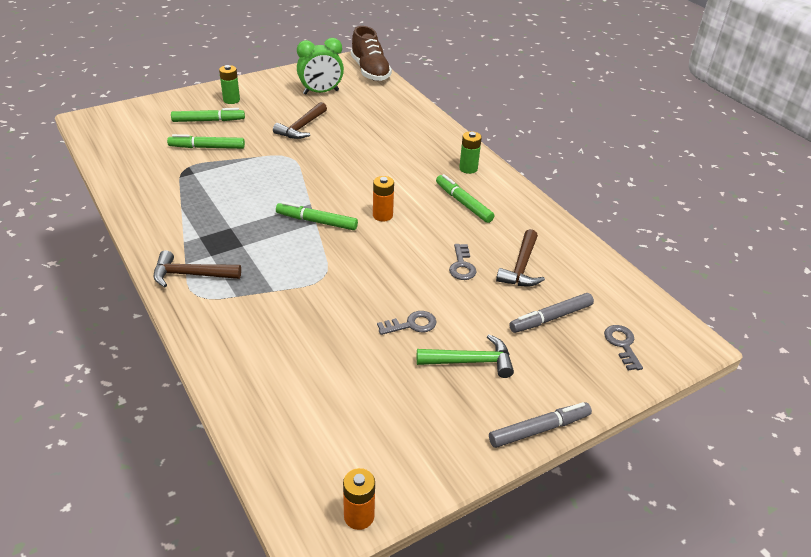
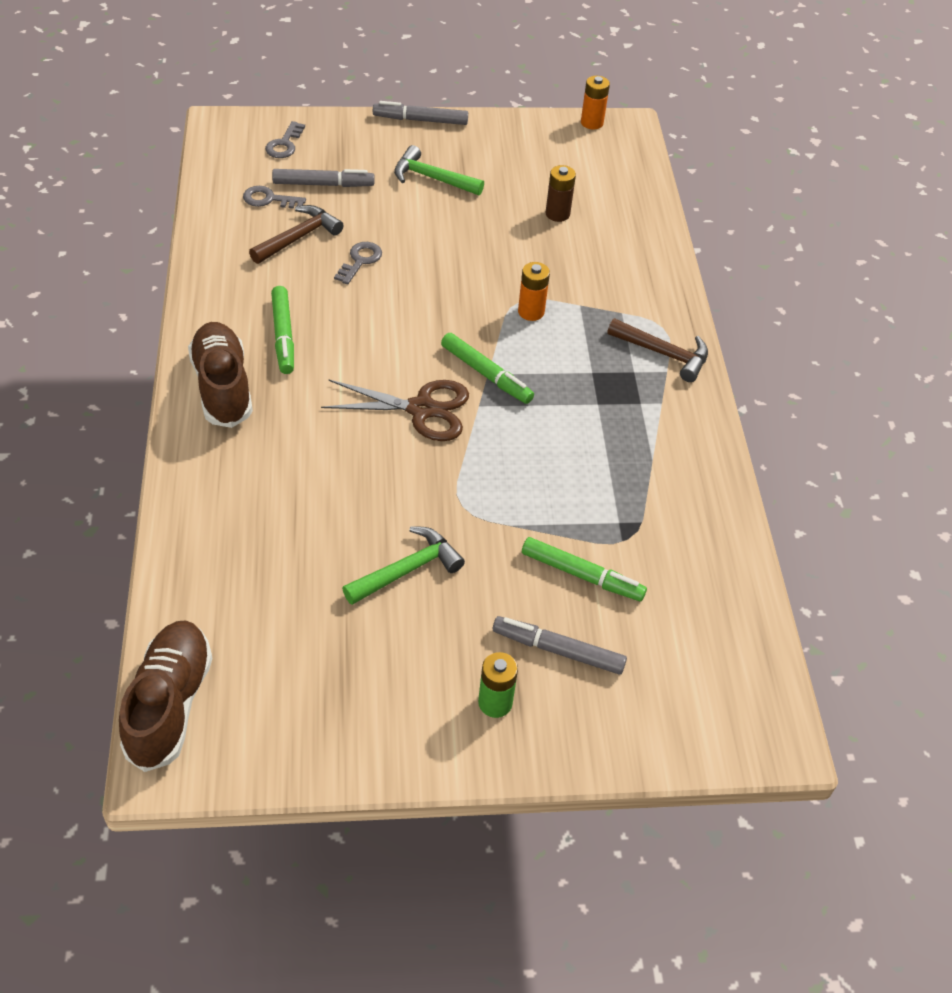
camera: 155 degrees left, 10 degrees up
(208, 120) = (558, 650): green marker -> grey marker
(301, 127) = (408, 569): brown hammer -> green hammer
(321, 92) = (315, 664): green clock -> none
(334, 368) = (557, 214): none -> brown battery
(344, 191) = (421, 409): none -> brown scissors
(382, 215) = (399, 354): orange battery -> orange battery (531, 312)
(411, 324) = (461, 224): grey key -> grey key (269, 199)
(468, 168) = (222, 387): green battery -> brown shoe

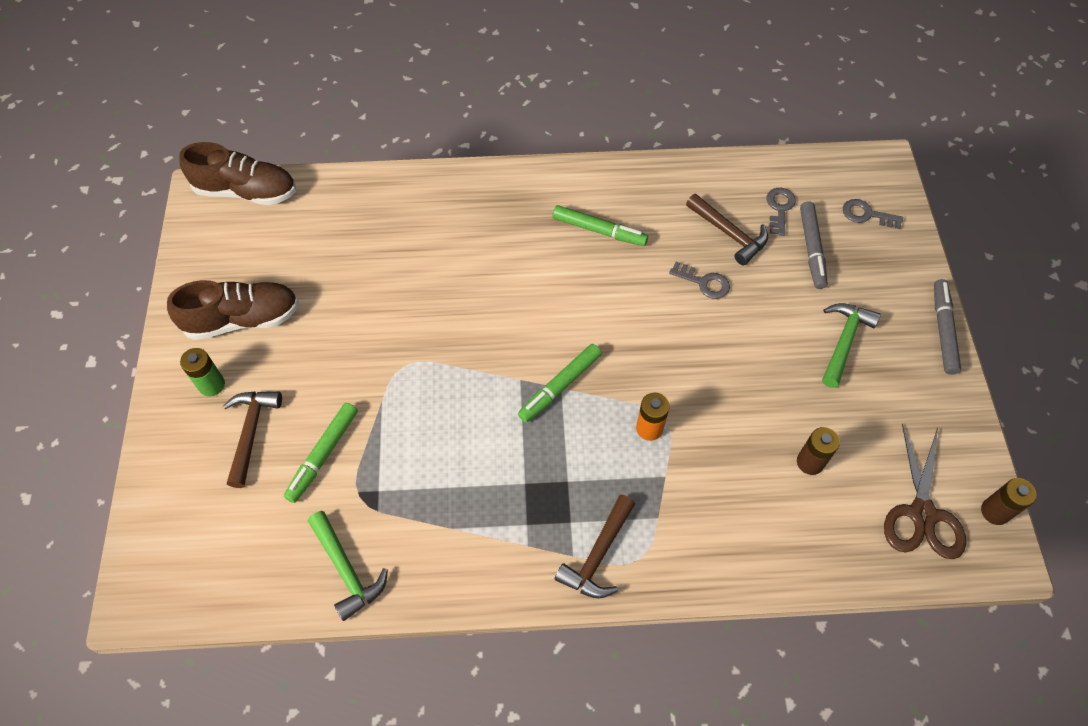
camera: 95 degrees right, 10 degrees up
(222, 387) = (536, 194): brown shoe -> brown shoe (242, 319)
(283, 335) = (599, 230): green marker -> green marker turned 150 degrees counterclockwise
(408, 569) = (342, 326): green hammer -> green hammer (347, 570)
(421, 409) = (514, 334): brown scissors -> brown scissors (922, 514)
(558, 650) = (251, 432): grey marker -> brown hammer
(592, 123) = (995, 511): orange battery -> brown battery

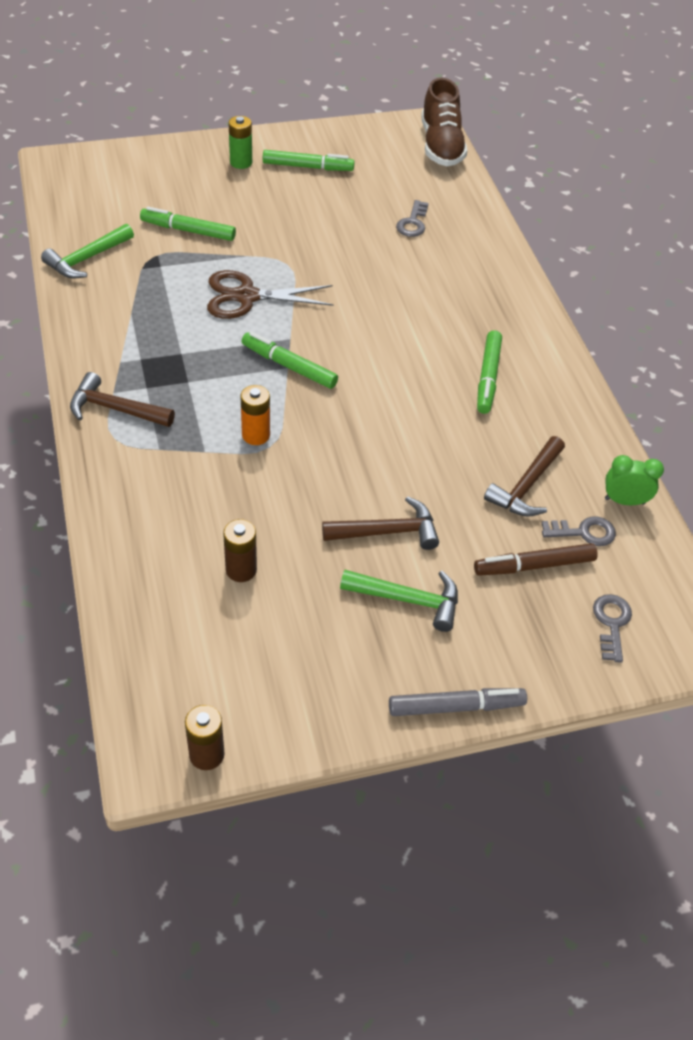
camera: 75 degrees right, 10 degrees down
(242, 319) = (308, 167): brown shoe -> green marker
(251, 432) = (202, 190): brown hammer -> brown hammer (388, 532)
(704, 282) = (449, 467): grey key -> grey key (413, 223)
(749, 174) = (624, 501): none -> green clock
(811, 249) = (534, 566): grey marker -> brown marker
(922, 514) = (193, 677): brown scissors -> brown scissors (246, 296)

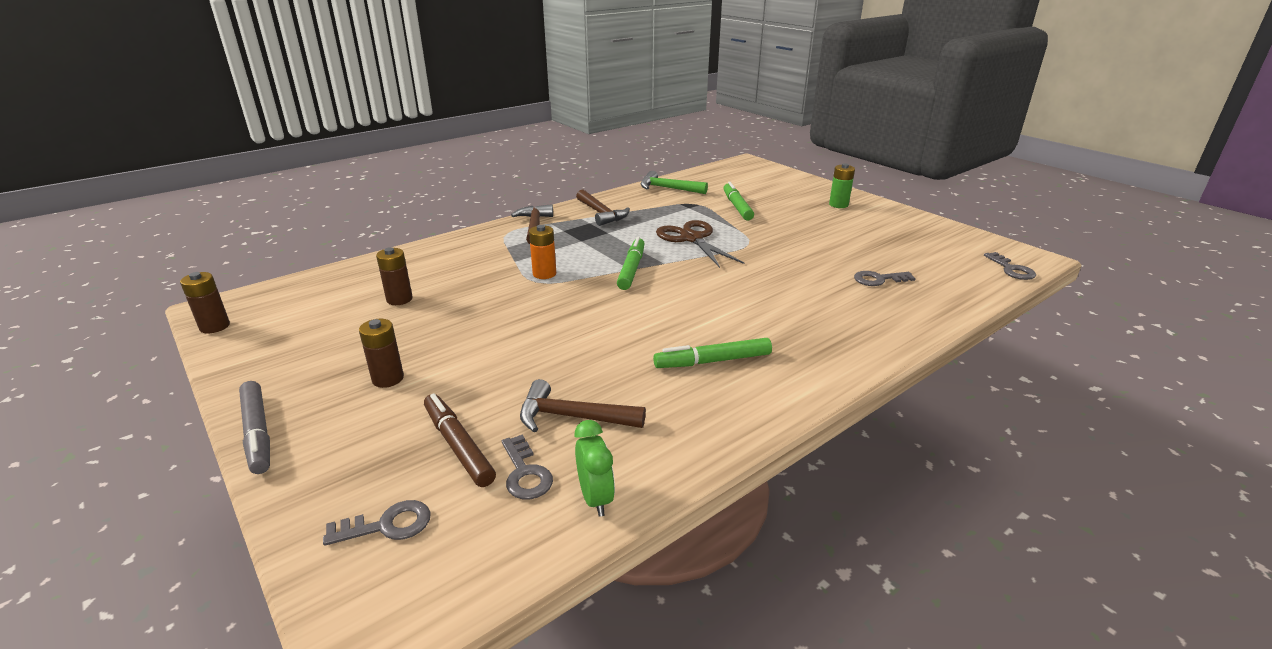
camera: 70 degrees right, 20 degrees down
(308, 167) = (875, 226): green marker -> none
(388, 532) = (468, 351): brown hammer -> brown hammer (601, 214)
(408, 600) = (388, 379): green hammer -> brown battery
(441, 146) = (1011, 269): brown shoe -> grey key

